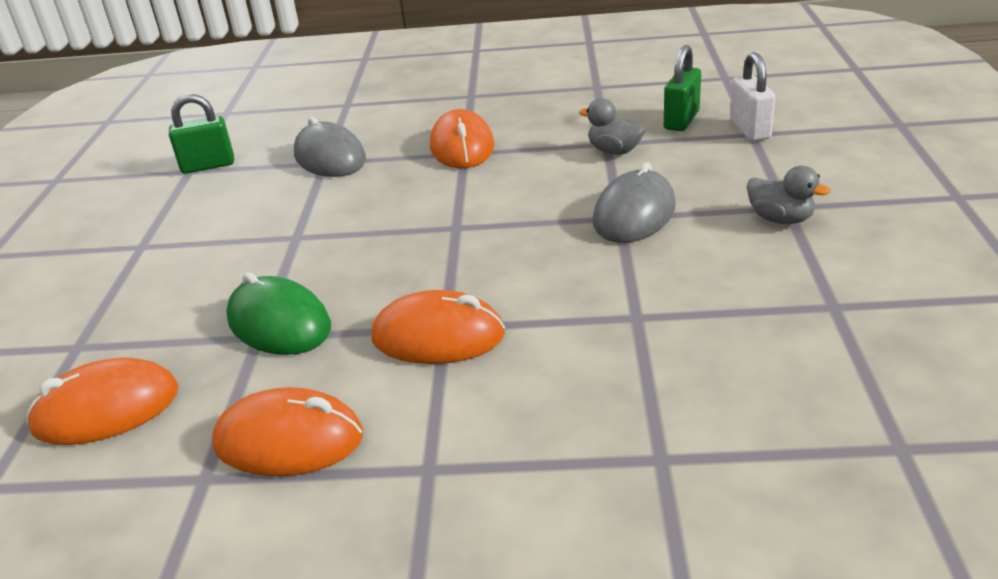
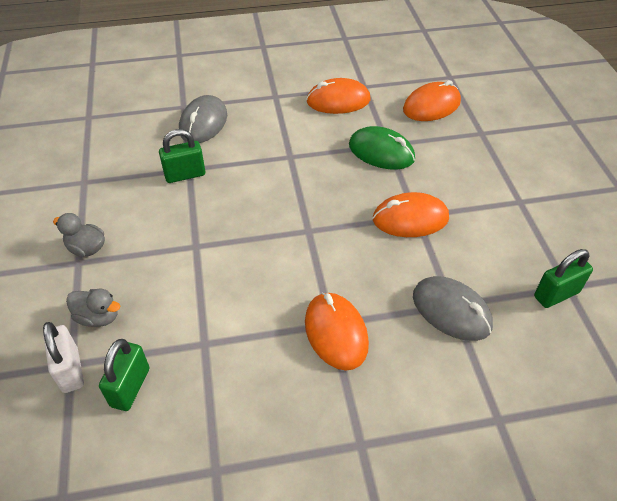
camera: 165 degrees right, 15 degrees up
(438, 336) = (291, 150): orange mouse -> orange mouse (410, 219)
(614, 151) = (197, 330): grey duck -> grey duck (98, 317)
(634, 214) = (185, 249): grey mouse -> grey mouse (203, 123)
(642, 306) = (185, 175): none -> green padlock

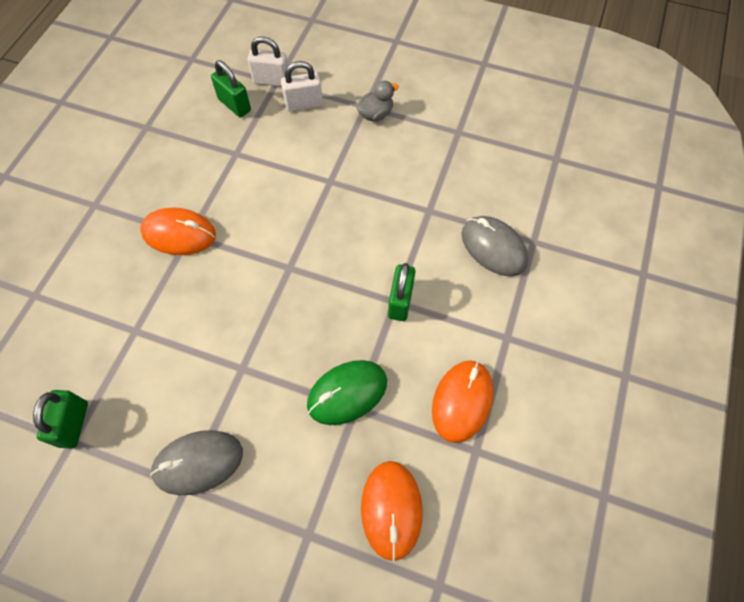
camera: 120 degrees right, 15 degrees up
(98, 317) = (304, 104): grey duck -> white padlock
(185, 175) = (422, 204): green padlock -> green padlock (400, 301)
(410, 219) = (242, 359): orange mouse -> none
(451, 311) = (130, 325): grey mouse -> grey mouse (198, 462)

